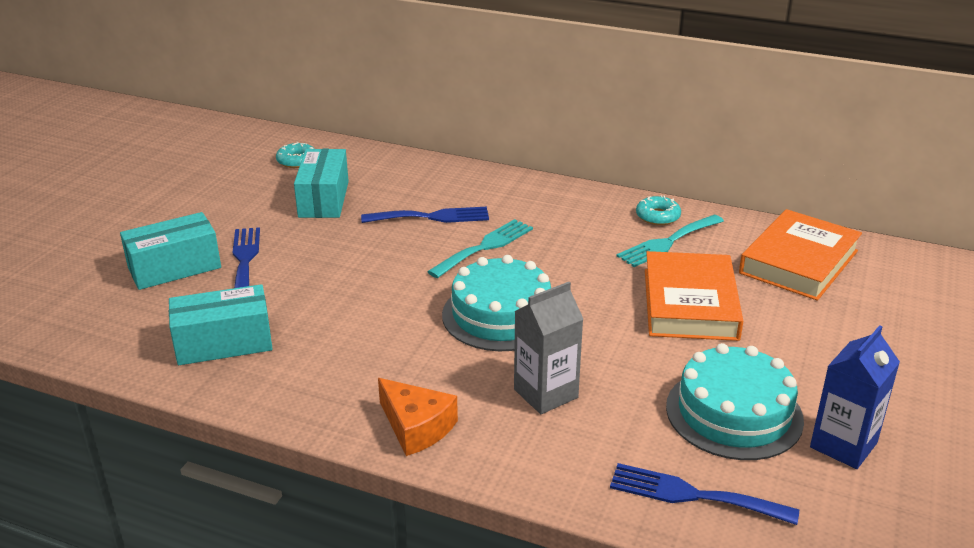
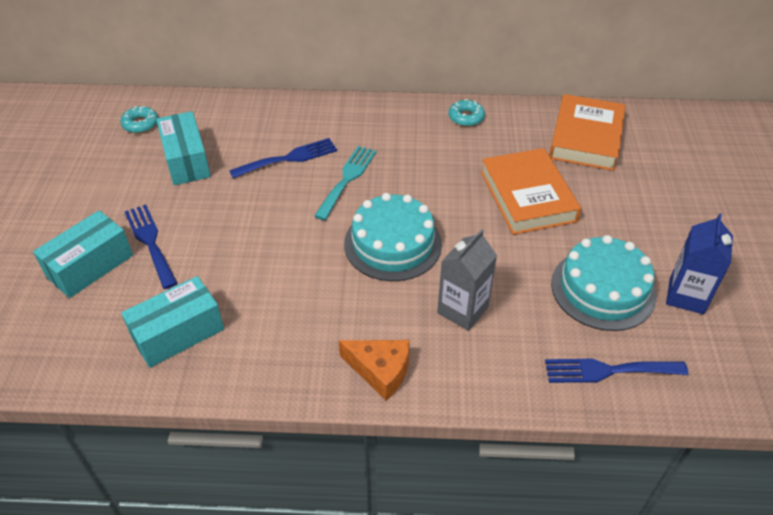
camera: 20 degrees left, 15 degrees up
(668, 242) = (485, 141): turquoise fork -> none

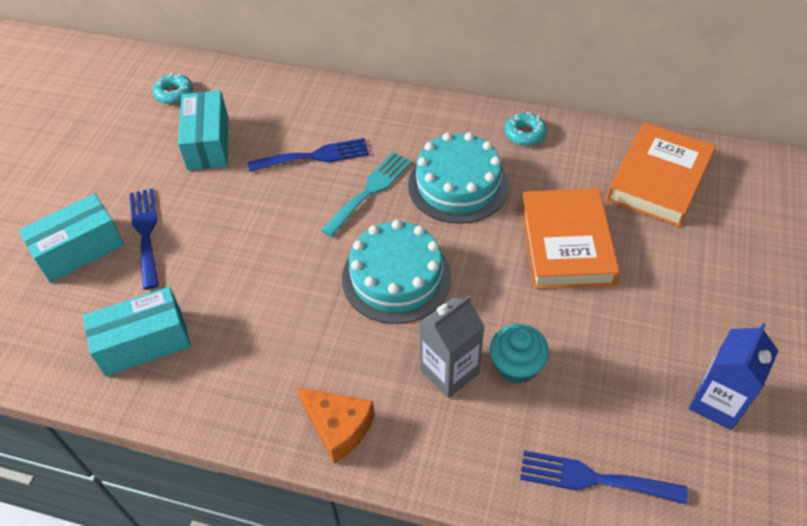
camera: 15 degrees right, 5 degrees up
(517, 296) = (516, 366): none -> turquoise cupcake
(603, 289) = (619, 375): turquoise cake -> turquoise cake (458, 184)

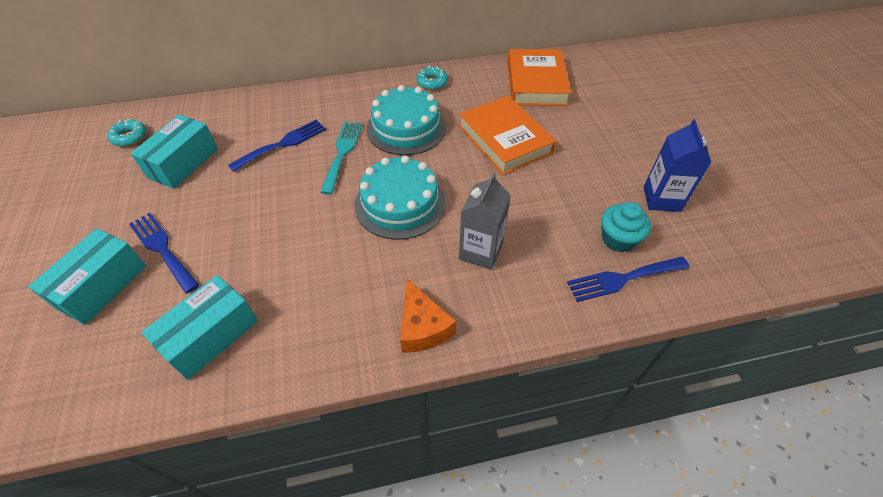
camera: 30 degrees left, 0 degrees up
(208, 143) = (183, 163): turquoise box -> turquoise box turned 60 degrees clockwise
(338, 427) = (422, 327): orange cheese -> orange cheese turned 60 degrees clockwise
(516, 366) = (524, 228): turquoise cupcake -> turquoise cupcake (618, 239)

